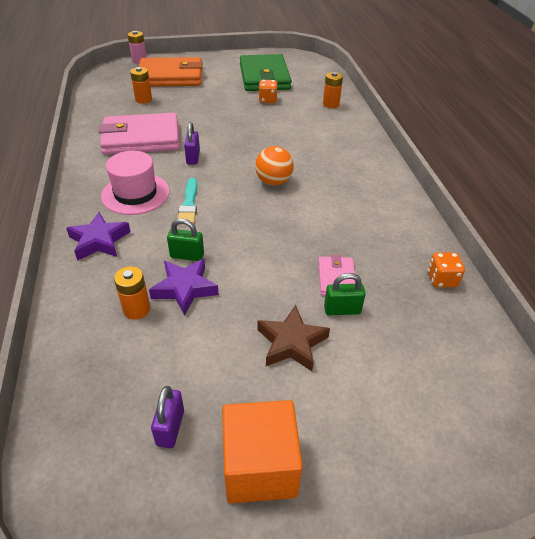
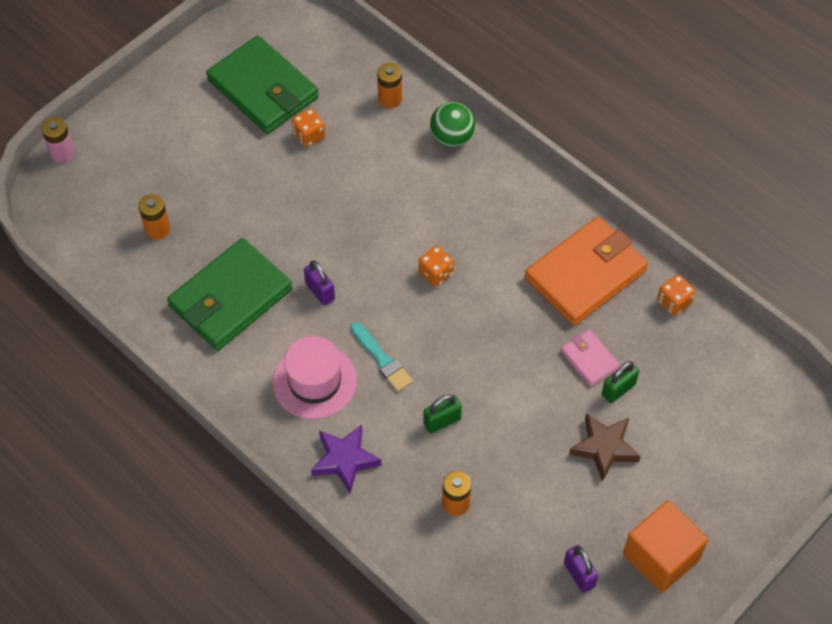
camera: 35 degrees left, 15 degrees up
(141, 138) = (230, 298): pink wallet -> green wallet
(170, 76) = (141, 161): orange wallet -> orange wallet (585, 274)
(185, 289) = (475, 456): purple star -> none
(273, 181) = (436, 273): orange ball -> orange dice
(352, 131) = (452, 138): none -> green ball

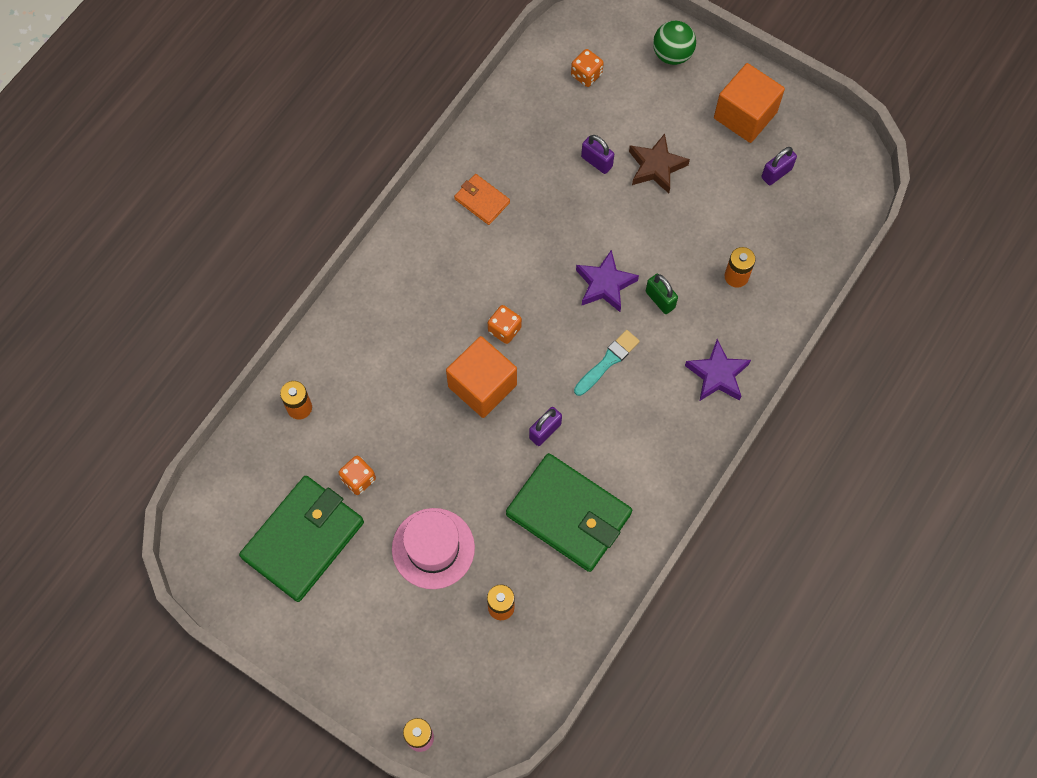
camera: 100 degrees left, 10 degrees up
(314, 381) = (643, 416): pink hat -> pink hat (433, 548)
(379, 245) = (482, 386): none -> orange cube
(452, 138) = (341, 339): green ball -> green ball (672, 54)
(469, 372) = (605, 284): none -> purple star
(585, 274) = (482, 201): orange wallet -> orange wallet, size x0.48
(589, 359) = (571, 187): pink wallet -> none
(618, 390) = (597, 161): green padlock -> purple padlock
(674, 302) = (498, 126): orange dice -> orange dice (586, 75)

